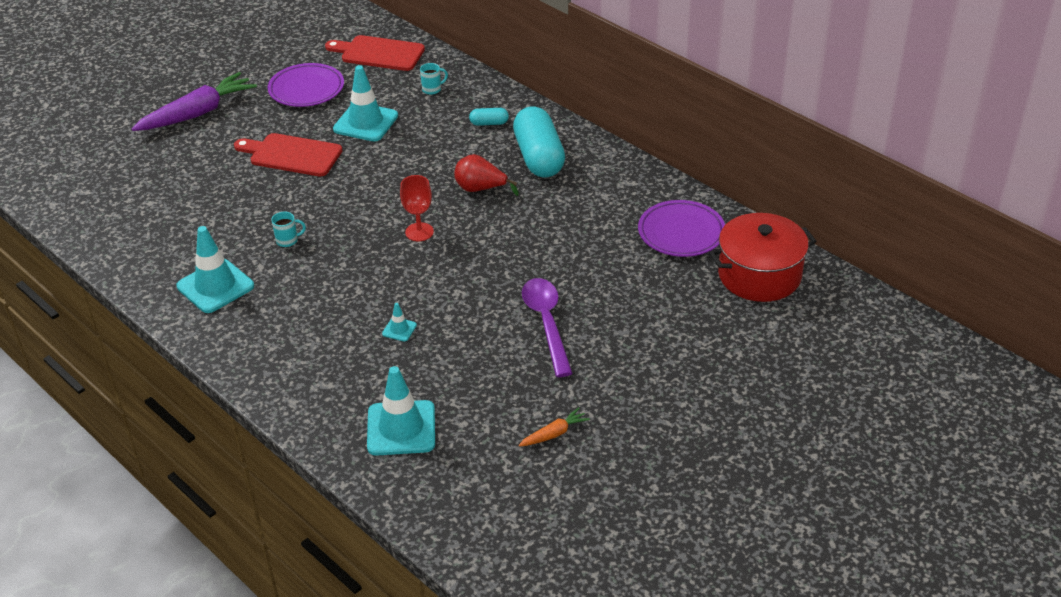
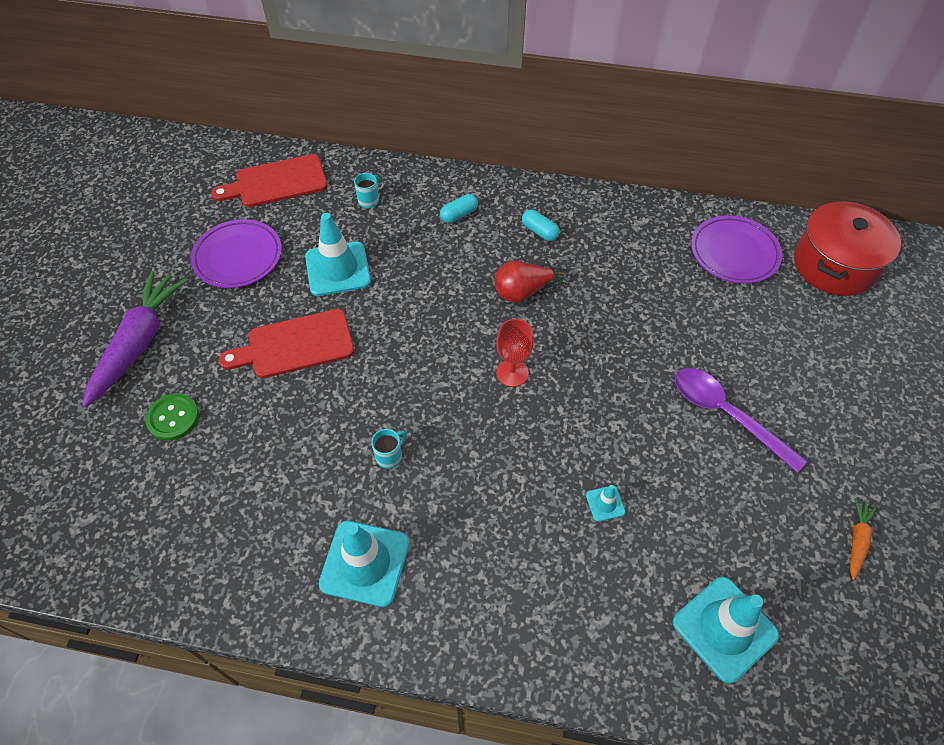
camera: 35 degrees left, 15 degrees up
(179, 162) = (173, 418): none -> green button
(539, 157) = (539, 231): turquoise capsule -> turquoise capsule, size x0.44

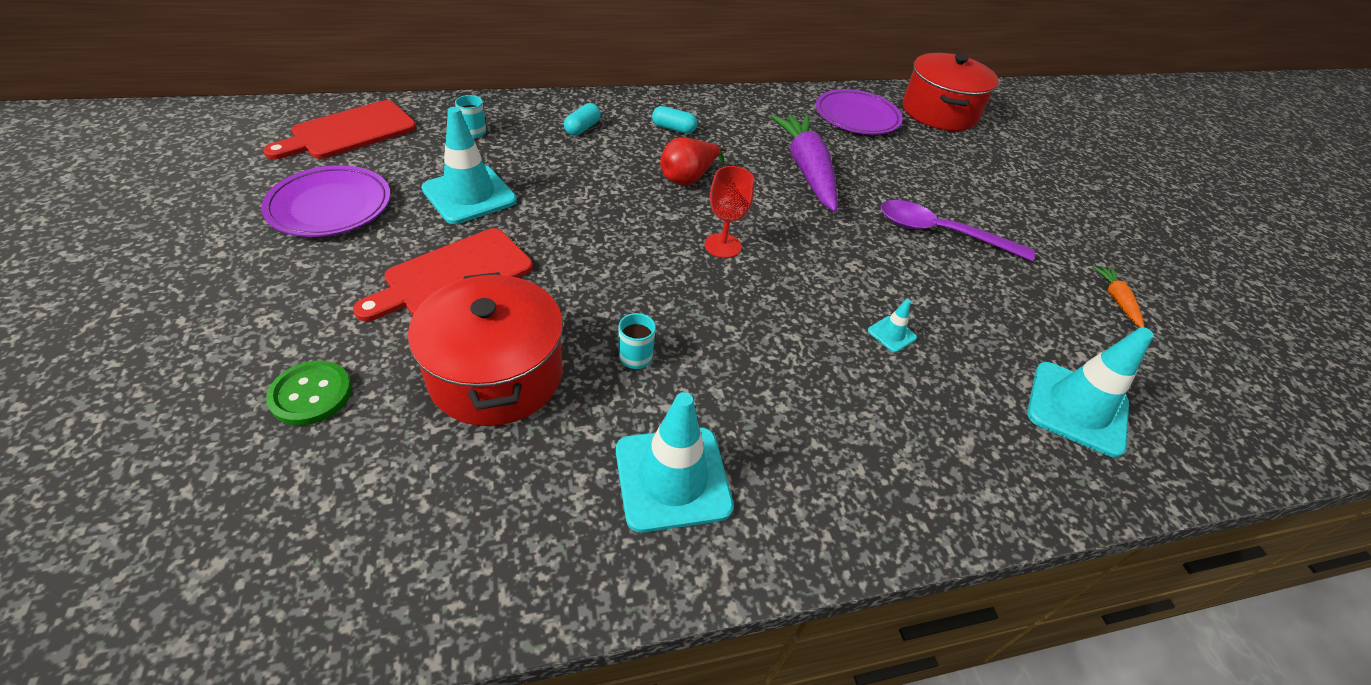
camera: 30 degrees left, 10 degrees down
(139, 343) = (217, 322): purple carrot -> purple carrot (806, 170)
(288, 440) = (496, 374): none -> red pot

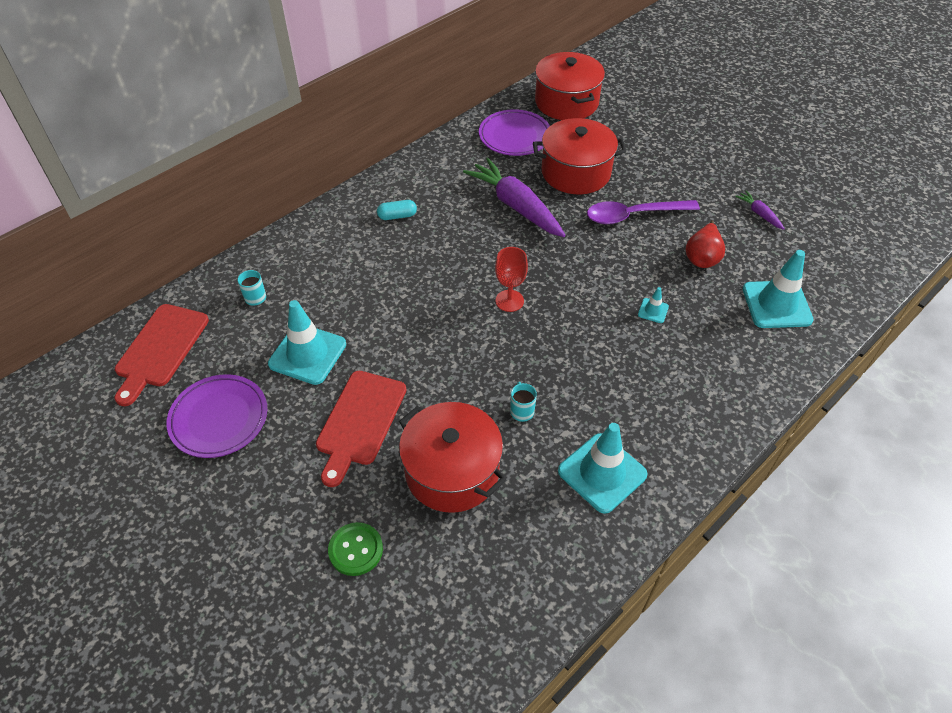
camera: 25 degrees left, 5 degrees up
(582, 128) = (332, 251): turquoise capsule -> none
(688, 178) = (444, 257): red pear -> red pear (702, 257)
(901, 170) = (576, 172): none -> red pot
(1116, 300) = (759, 214): orange carrot -> purple carrot

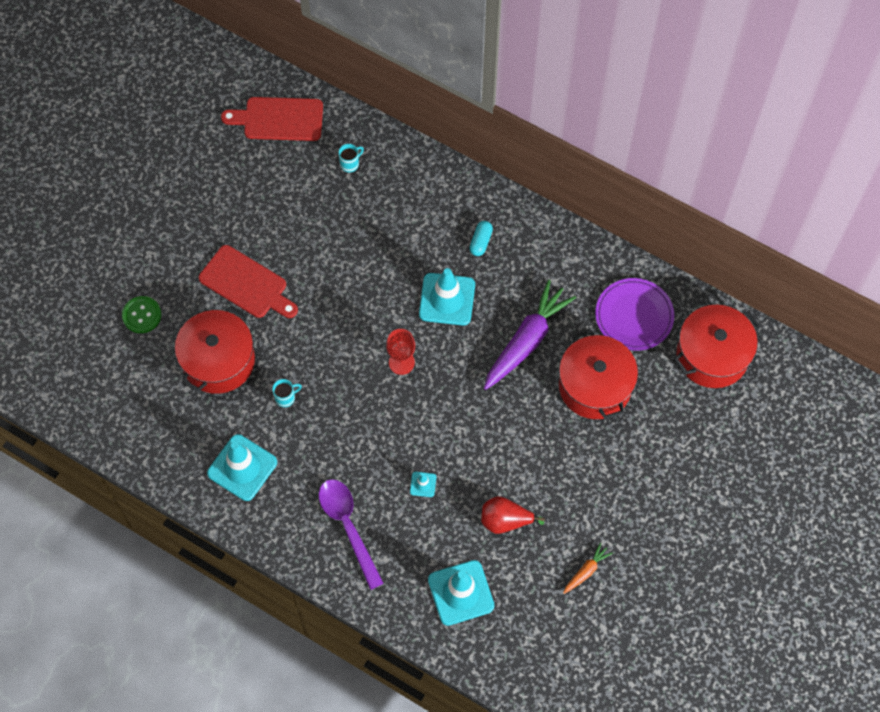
camera: 75 degrees right, 15 degrees up
(219, 419) = (226, 187): purple plate -> none
(307, 354) = (301, 225): turquoise traffic cone -> turquoise traffic cone (447, 299)
(360, 422) = (246, 284): red cutting board -> red cutting board turned 150 degrees counterclockwise
(397, 216) = (480, 242): turquoise capsule -> turquoise capsule turned 45 degrees clockwise
(633, 215) = (546, 450): purple spoon -> purple spoon (348, 527)
(759, 214) = (586, 571): purple carrot -> orange carrot

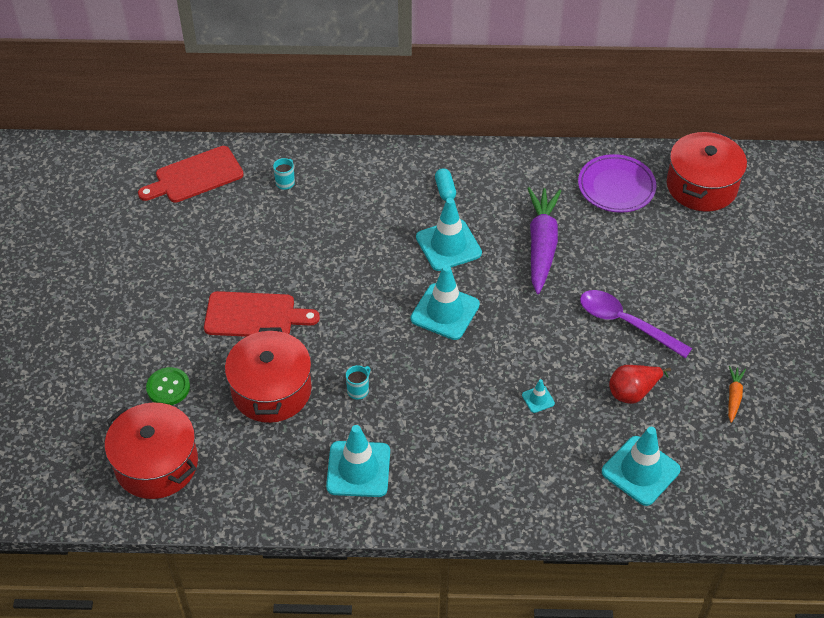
camera: 30 degrees left, 15 degrees down
(348, 527) = (496, 469): purple spoon -> purple spoon (626, 323)
(401, 362) = (445, 312): red goblet -> turquoise traffic cone
(595, 386) = (625, 252): red pot -> red pot (156, 464)

